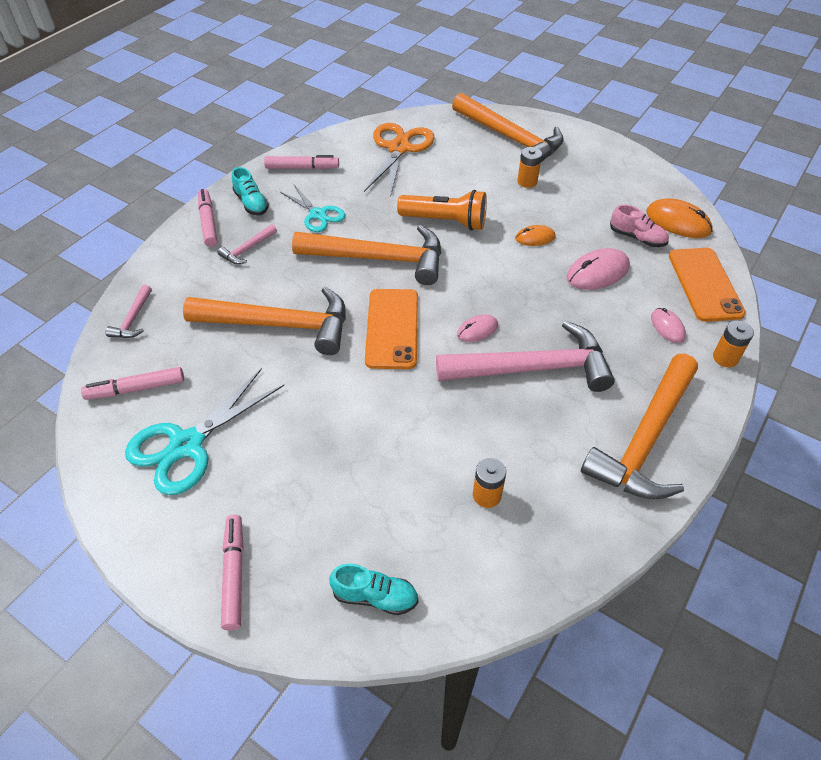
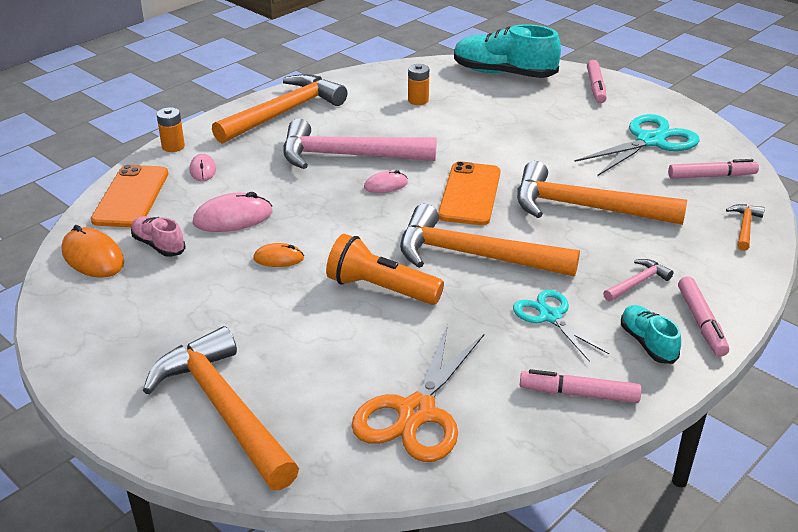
camera: 170 degrees left, 15 degrees down
(133, 319) = (744, 227): pink hammer -> orange hammer
(375, 596) = (504, 73): turquoise shoe -> turquoise shoe, size x1.93
(527, 182) = (243, 330): orange battery -> none

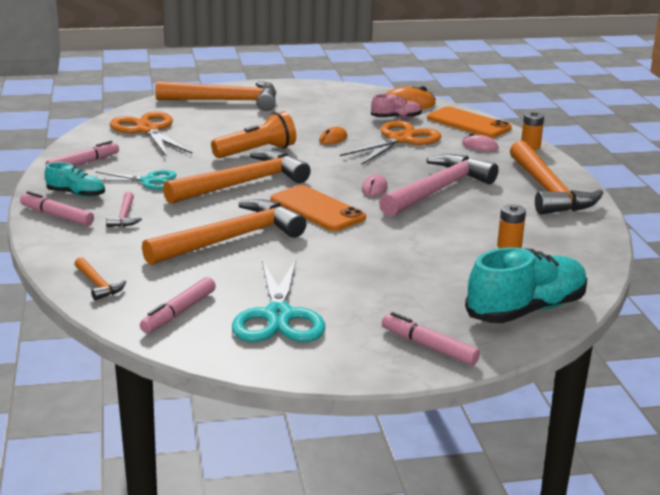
camera: 125 degrees right, 10 degrees down
(233, 217) = (400, 139): pink mouse -> orange scissors

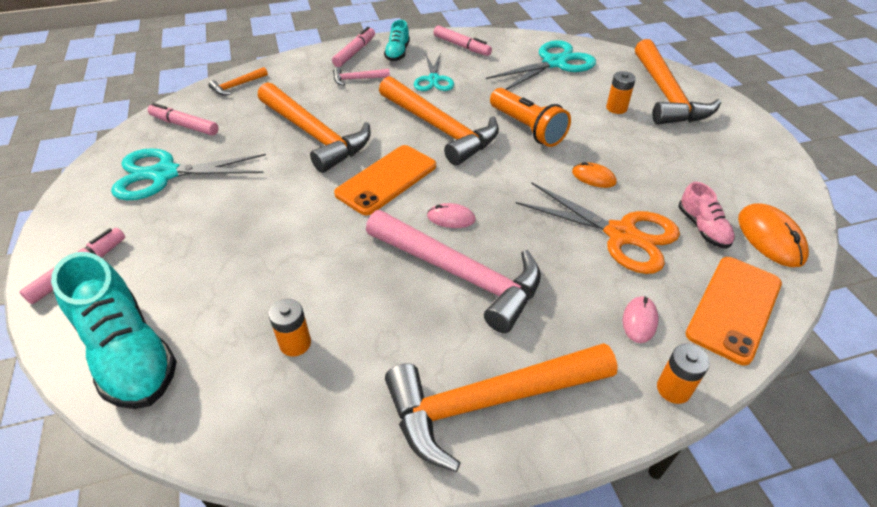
camera: 85 degrees right, 20 degrees up
(147, 130) = (554, 63): orange scissors -> turquoise scissors
(239, 119) = (616, 108): none -> orange battery

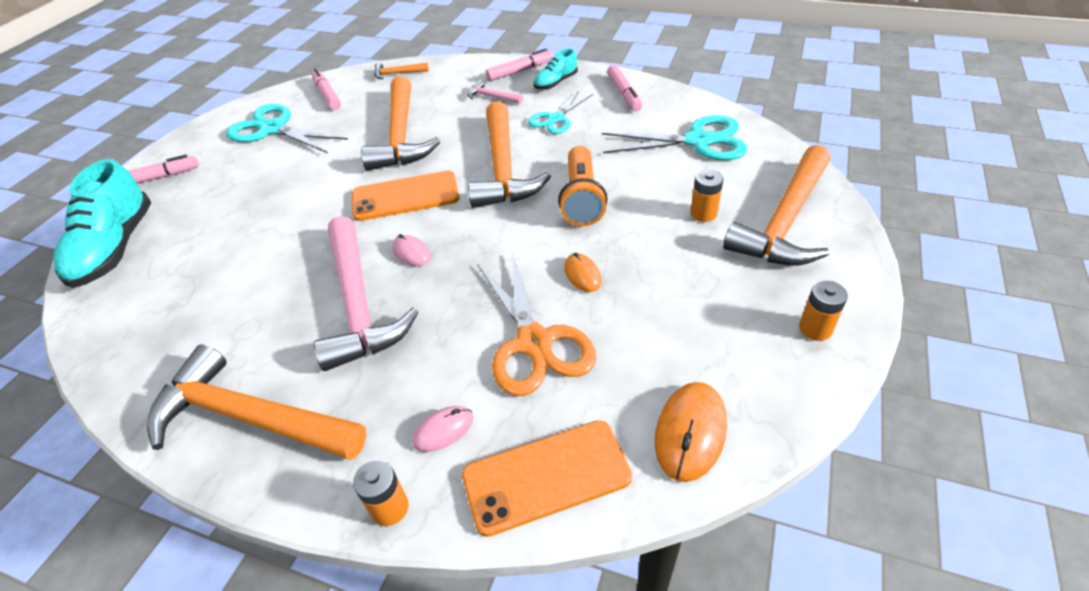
camera: 40 degrees right, 0 degrees up
(295, 343) = (197, 295): orange battery -> orange battery (815, 329)
(702, 228) = (626, 380): pink shoe -> none

